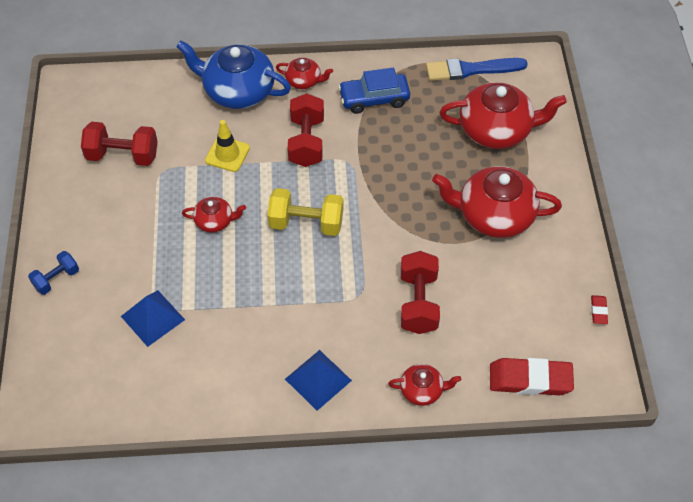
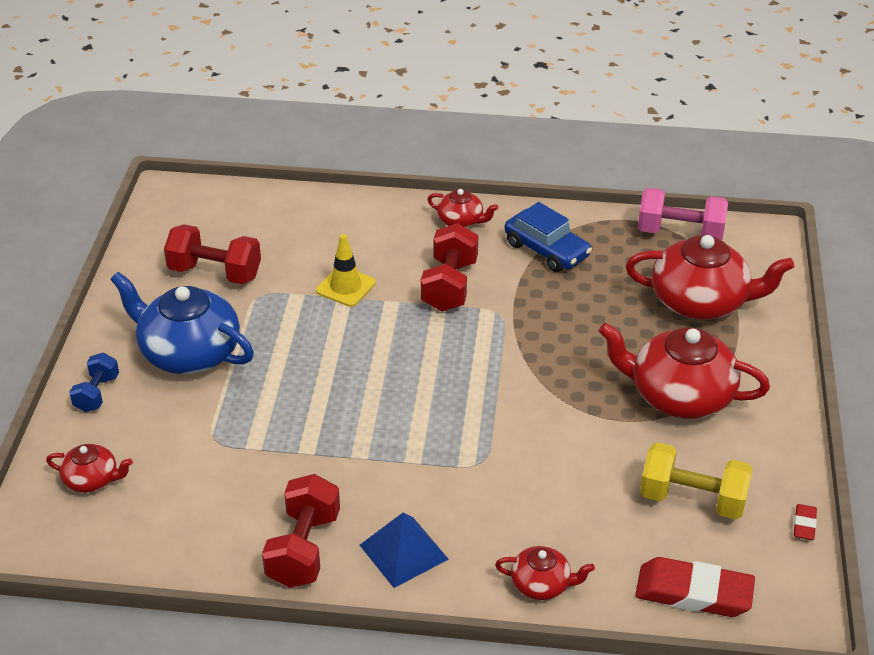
camera: 10 degrees right, 15 degrees down
(56, 279) = (97, 393): blue dumbbell -> blue dumbbell turned 45 degrees counterclockwise
(152, 318) = (205, 452): blue pyramid -> none
(214, 221) = (312, 356): red teapot -> red teapot (92, 479)
(238, 91) = (375, 222): blue teapot -> blue teapot (189, 353)
(306, 223) = (429, 373): yellow dumbbell -> yellow dumbbell (692, 499)
(374, 99) = (546, 250): blue car -> blue car turned 135 degrees counterclockwise
(418, 302) = (557, 481): red dumbbell -> red dumbbell (303, 549)
(471, 69) = (680, 233): blue brush -> pink dumbbell

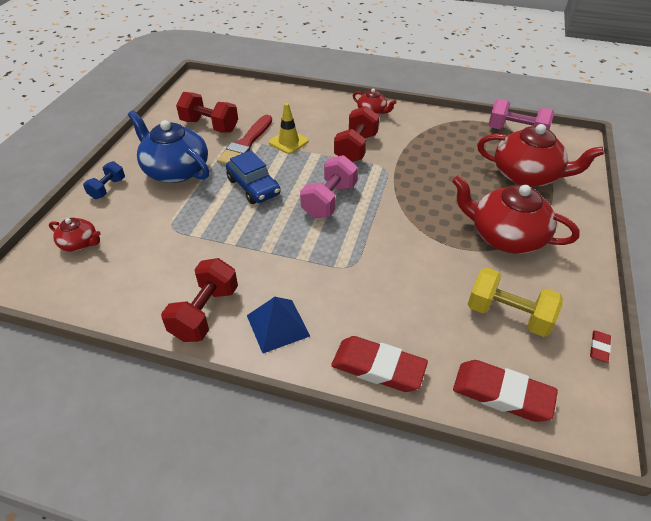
camera: 10 degrees right, 5 degrees up
(281, 297) = (246, 143): none -> red brush
(429, 373) = (329, 200): none -> pink dumbbell
(541, 584) = (378, 367): red teapot -> red eraser
(546, 250) = (424, 133): blue car -> blue car (253, 187)

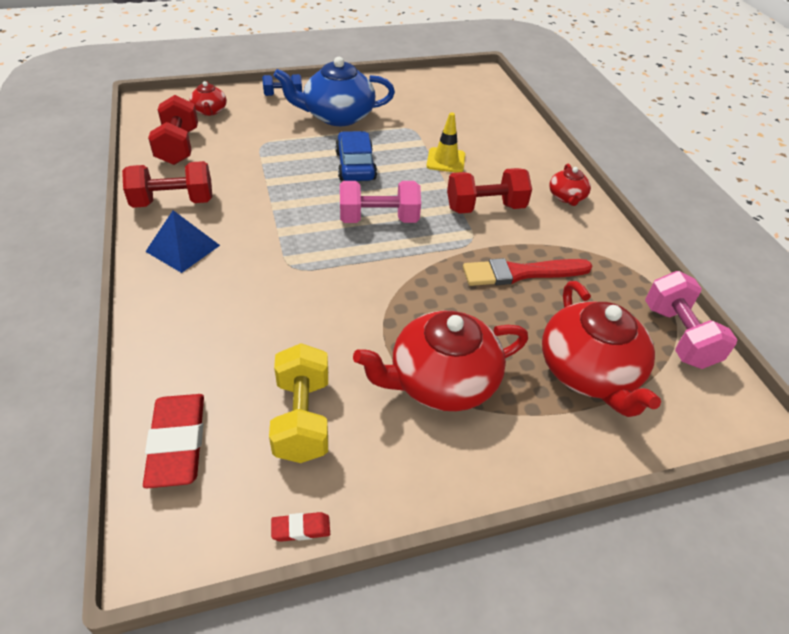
camera: 55 degrees right, 0 degrees up
(175, 170) = (337, 116): blue teapot -> blue teapot turned 105 degrees counterclockwise
(210, 126) = (419, 107): red dumbbell -> red dumbbell (178, 147)
(246, 143) = (415, 137): red brush -> red brush (521, 273)
(253, 187) = (355, 166): blue car -> blue car turned 150 degrees clockwise
(378, 367) = (166, 332): red eraser -> none
(505, 236) = (441, 381): red teapot -> red teapot turned 105 degrees counterclockwise

